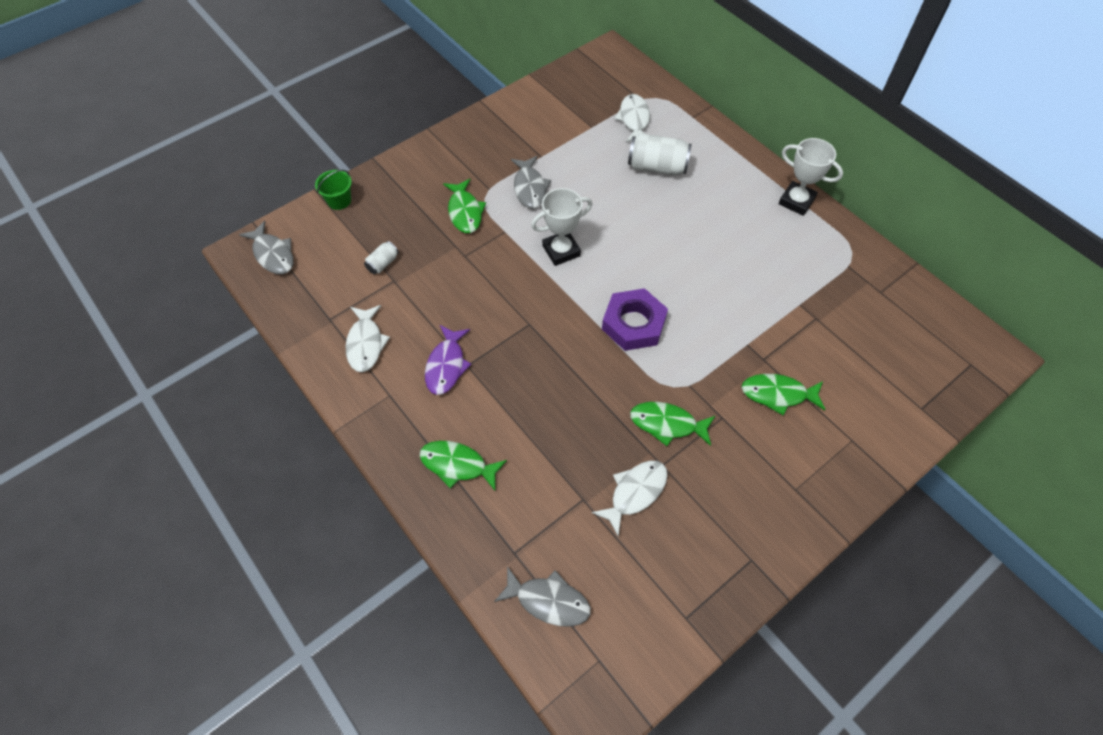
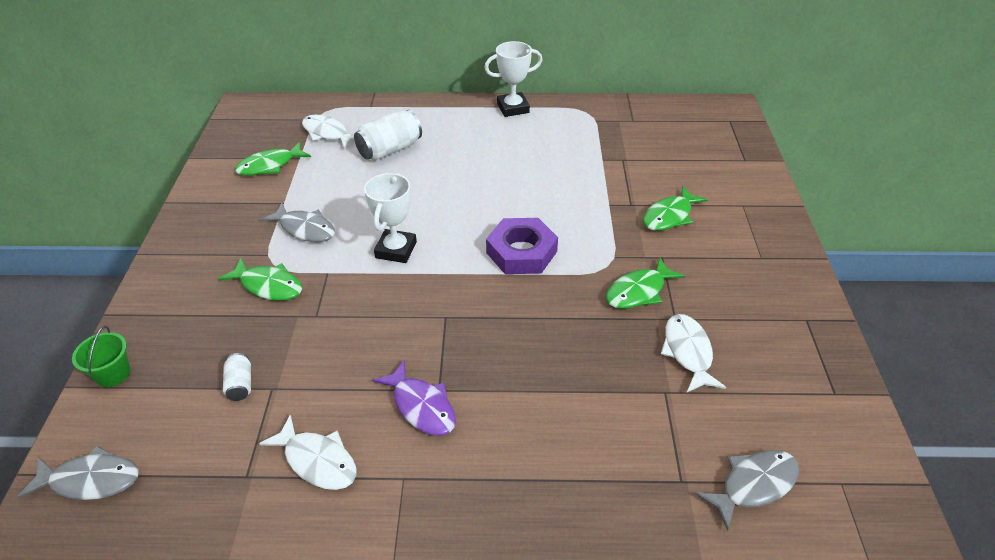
camera: 50 degrees left, 15 degrees down
(457, 465) = (543, 468): green fish -> green fish (269, 166)

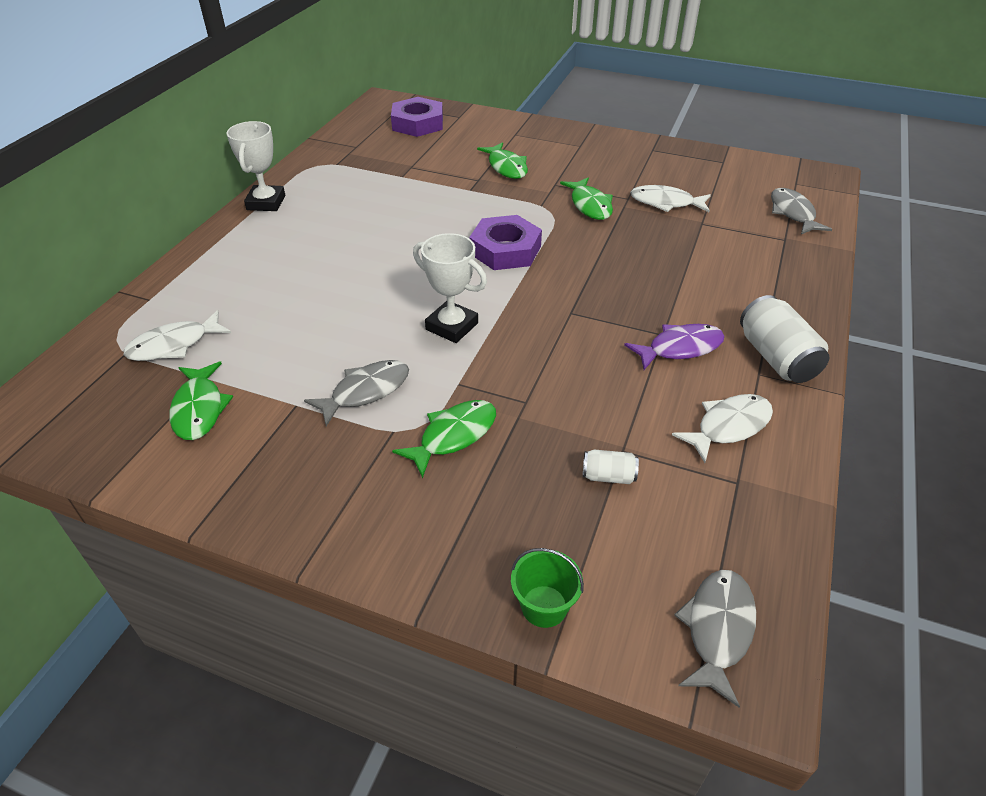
camera: 70 degrees left, 0 degrees up
(390, 150) = (262, 300): white can -> white can (776, 358)
(706, 140) = (418, 123): none -> purple nut

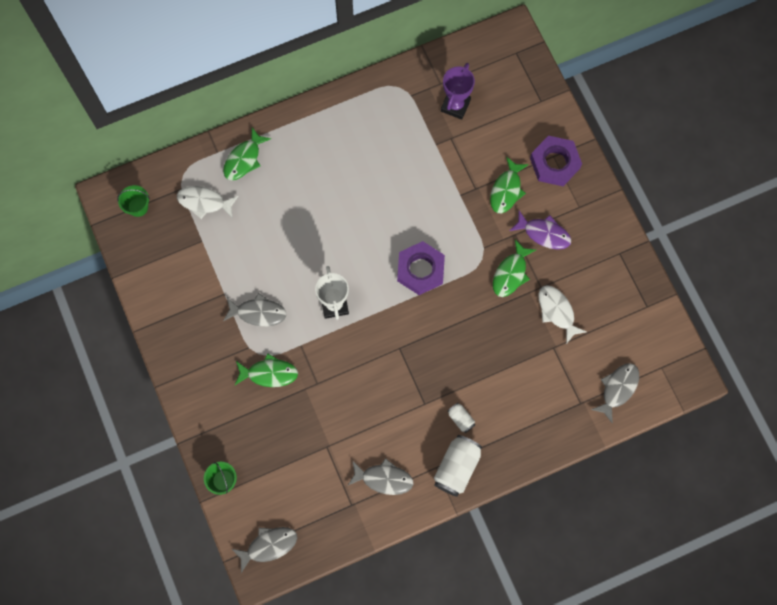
camera: 45 degrees right, 30 degrees up
(69, 404) = (138, 207): none -> green bucket
(199, 409) = (185, 259): green fish -> green fish (244, 159)
(266, 203) = (337, 106): white trophy -> none
(388, 150) = (455, 105): none -> purple trophy
(418, 123) = (505, 87): purple nut -> purple nut (554, 163)
(608, 476) = (306, 452): white can -> white can (461, 419)
(680, 348) = (421, 419): purple fish -> purple fish (544, 233)
(729, 426) = (384, 479): white fish -> grey fish

